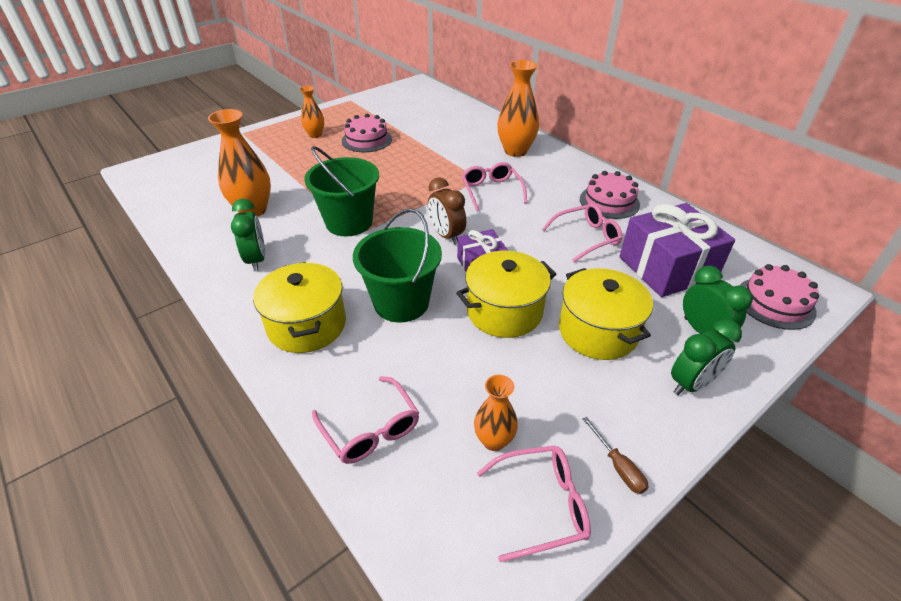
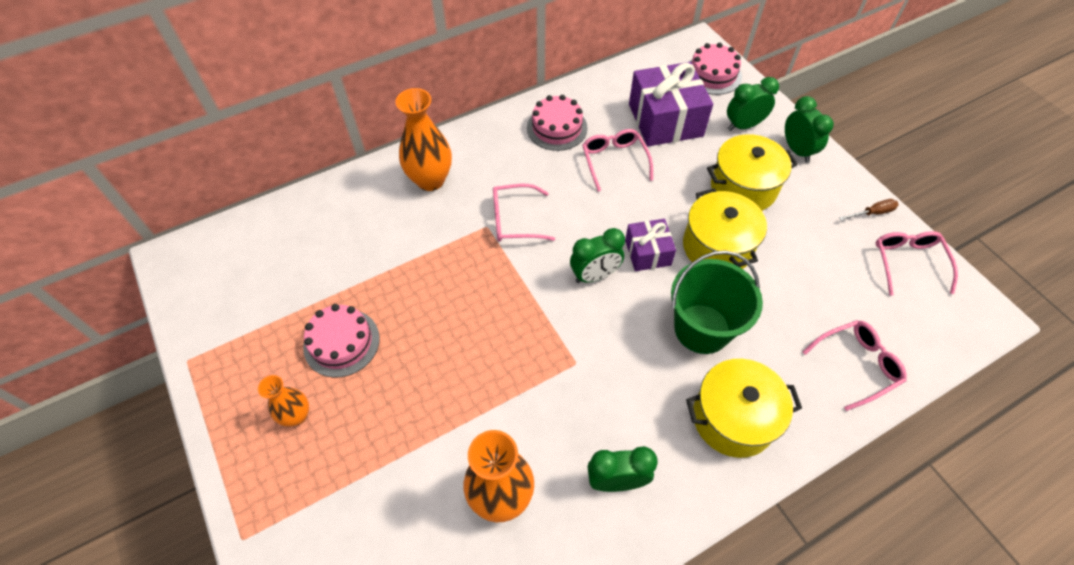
camera: 80 degrees left, 15 degrees up
(349, 222) = (552, 372): green bucket -> none
(446, 236) = (595, 275): brown clock -> green clock
(494, 440) = (859, 280): orange vase -> none

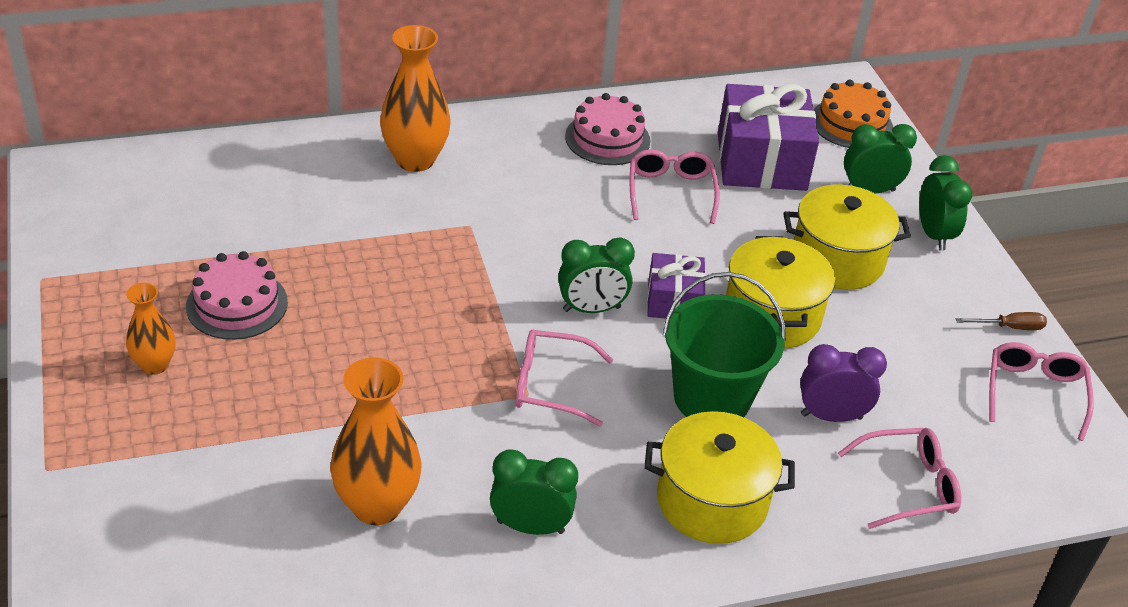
camera: 10 degrees right, 15 degrees down
(514, 220) = (509, 226): pink glasses -> pink glasses (550, 385)
(712, 74) = (851, 124): pink cake -> orange cake
(786, 321) = (831, 416): none -> purple clock

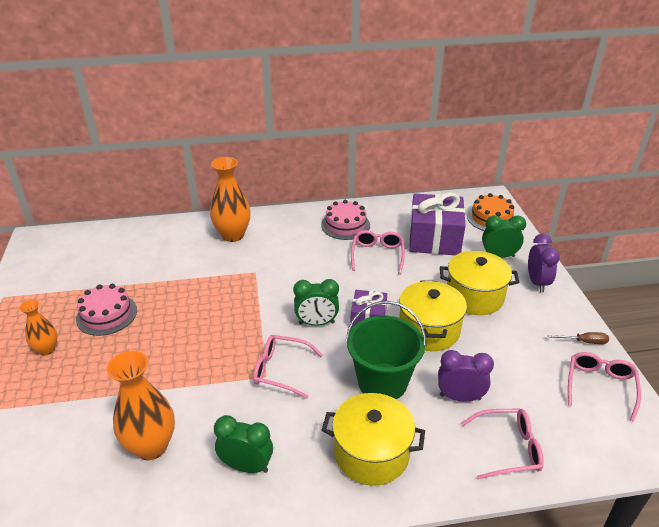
camera: 10 degrees right, 5 degrees down
(933, 234) = (537, 282): green clock -> purple clock

